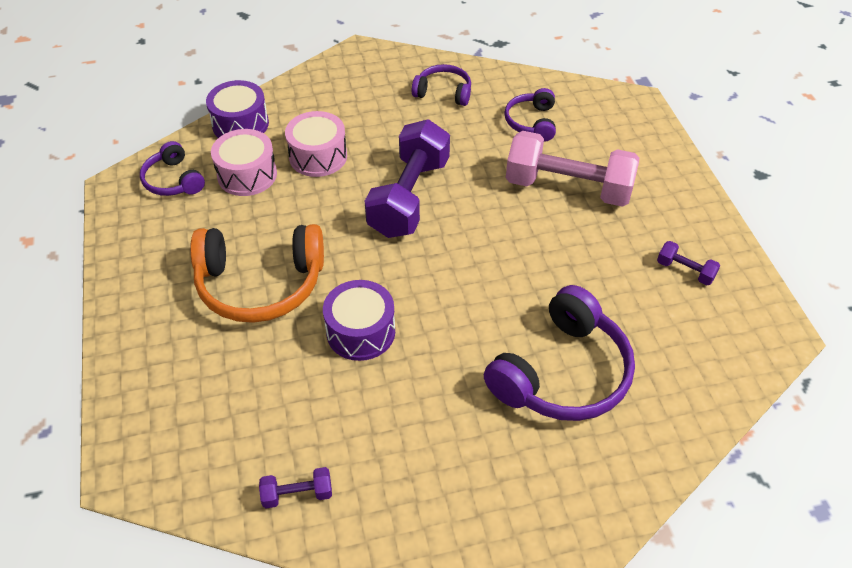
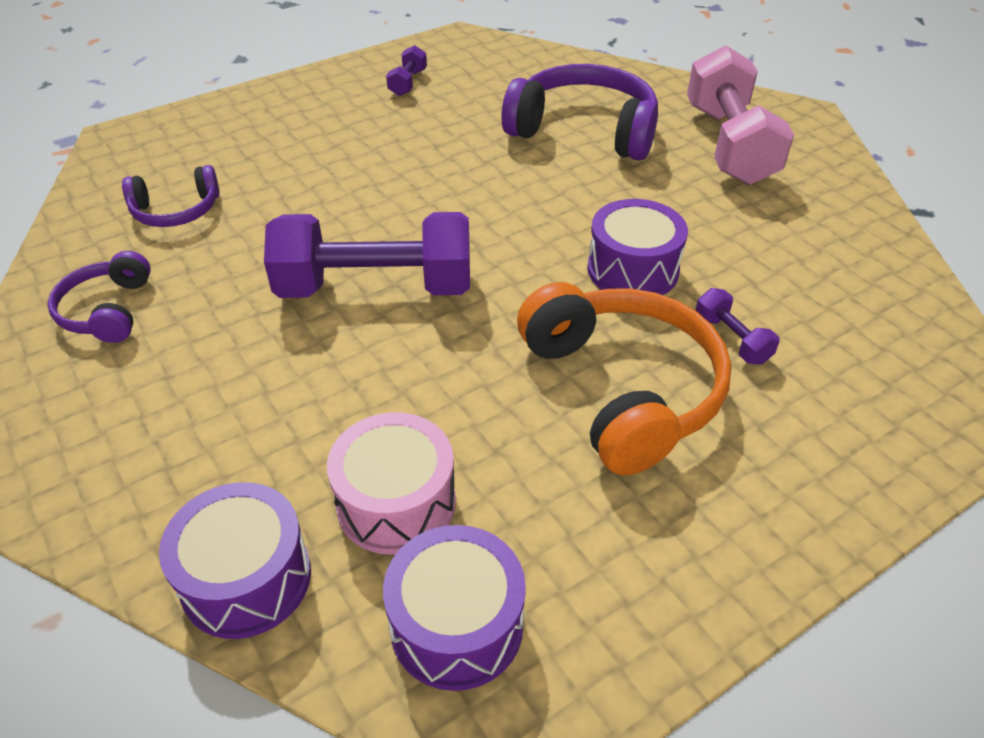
camera: 110 degrees left, 5 degrees down
(173, 180) = (456, 625): purple headphones -> purple drum
(297, 494) = (863, 257): purple dumbbell -> purple dumbbell (731, 339)
(318, 156) = (314, 417): pink drum -> none
(568, 188) = (306, 164): pink dumbbell -> pink dumbbell (729, 145)

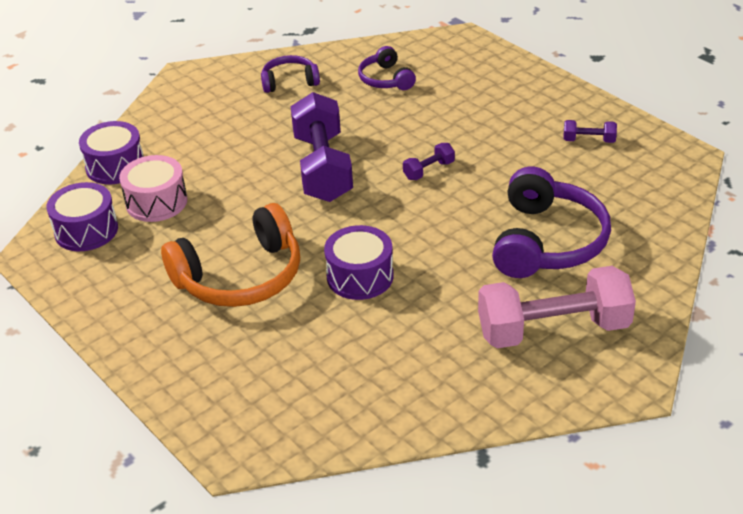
camera: 85 degrees right, 5 degrees down
(731, 339) = (291, 325): purple dumbbell -> purple dumbbell (429, 170)

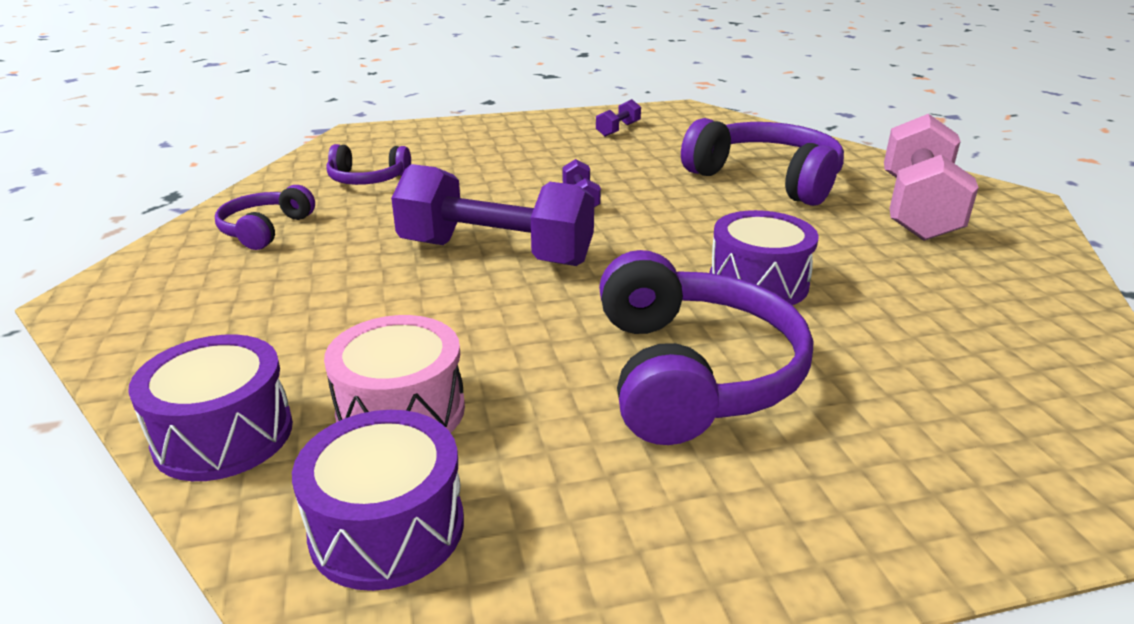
camera: 65 degrees left, 10 degrees down
(240, 276) = (691, 373): orange headphones -> purple headphones

